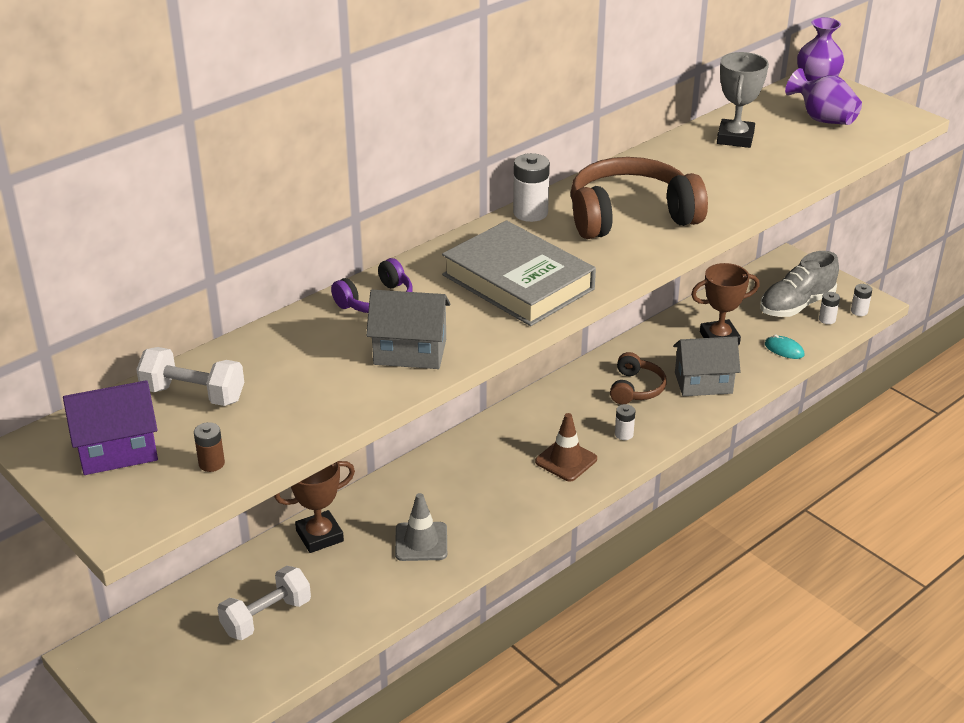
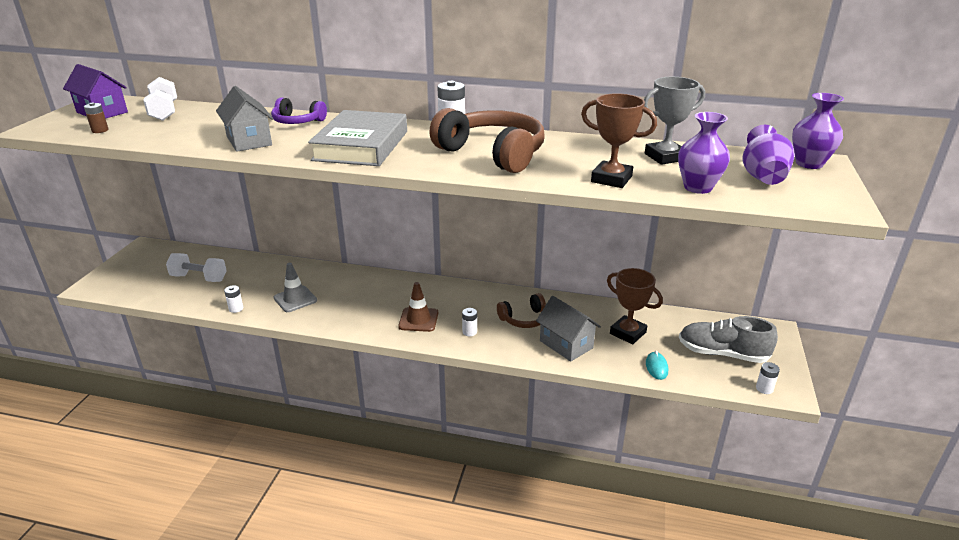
camera: 55 degrees right, 5 degrees down
(319, 536) = (276, 268): brown trophy -> brown trophy (611, 179)
(814, 155) = (698, 187): none -> purple vase
(827, 319) = (727, 375): white battery -> white battery (236, 308)

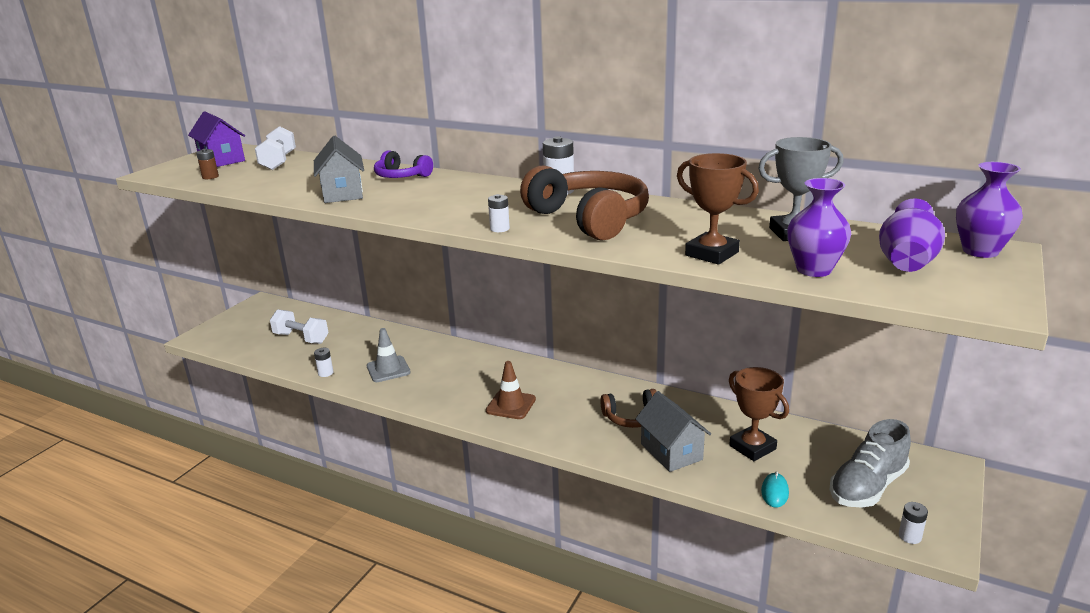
camera: 15 degrees right, 5 degrees down
(361, 146) = (452, 203): grey book -> none
(469, 332) = (563, 424): white battery -> white battery (499, 229)
(722, 354) = (867, 486): grey shoe -> grey shoe turned 75 degrees counterclockwise

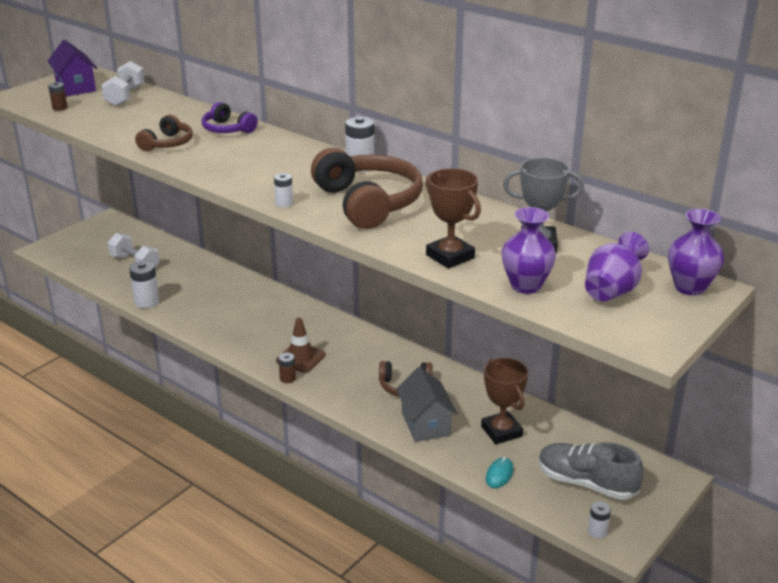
camera: 10 degrees right, 5 degrees up
(325, 373) = (147, 302): white battery -> white battery, size x1.71
(342, 193) = (167, 143): grey house -> brown headphones
(388, 369) = (203, 306): grey traffic cone -> none
(505, 427) = (287, 378): none -> brown battery
(867, 486) = (586, 483): grey shoe -> grey shoe turned 60 degrees clockwise

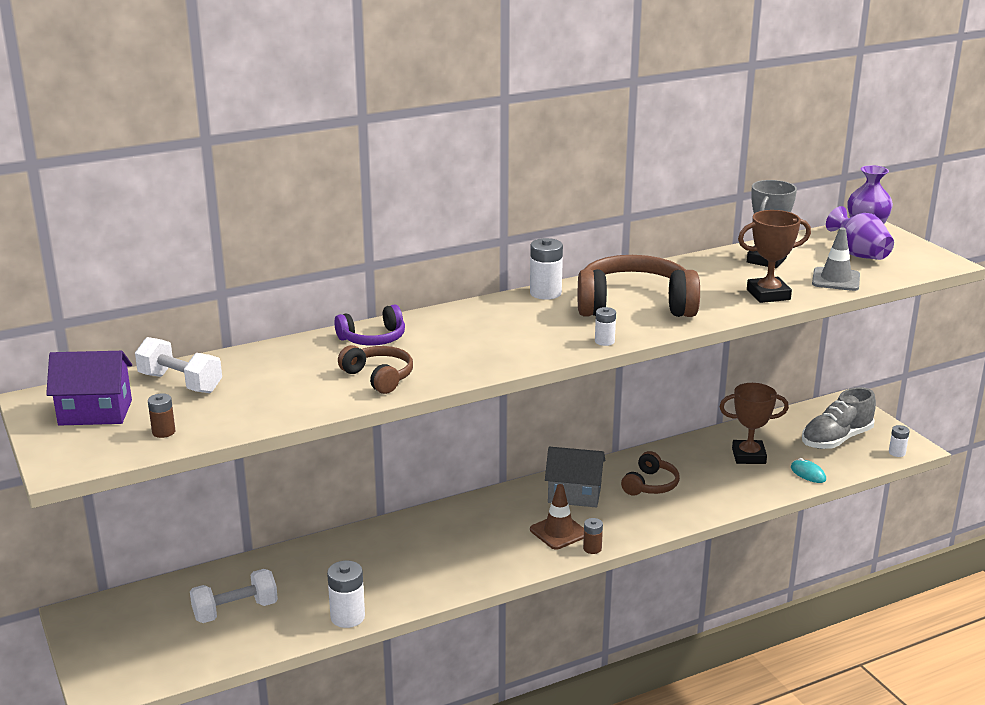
camera: 65 degrees left, 5 degrees down
(425, 424) = (717, 489): grey house -> grey house (574, 495)
(526, 286) = (835, 279): purple vase -> grey traffic cone

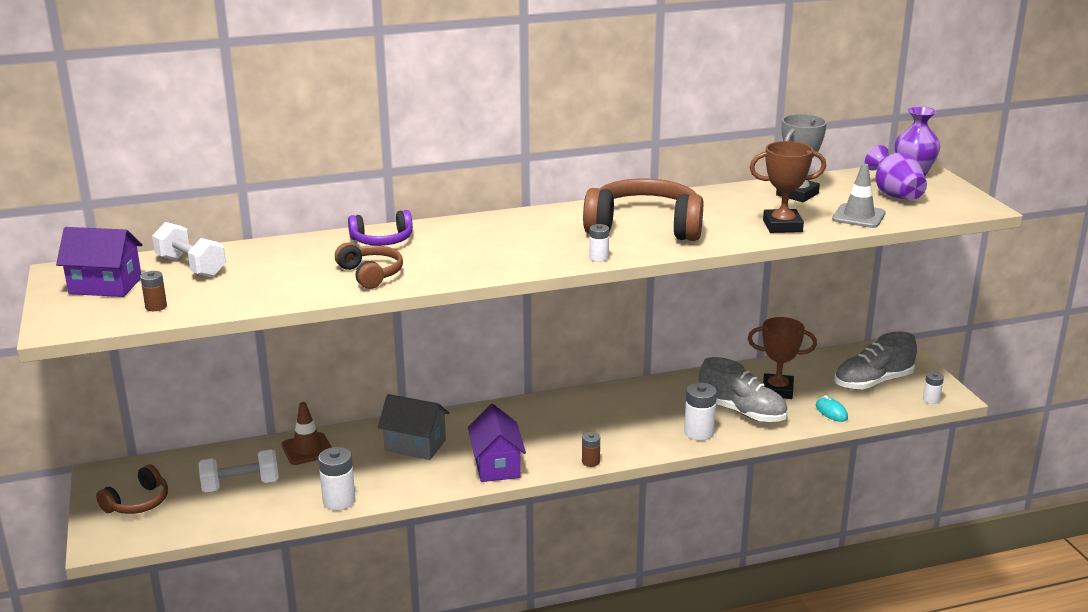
camera: 10 degrees right, 0 degrees up
(498, 562) = (496, 465): none -> purple house
(545, 293) = (564, 211): white battery -> white battery (699, 432)
(559, 532) = (564, 444): brown traffic cone -> brown traffic cone (307, 449)
(574, 495) = (592, 411): grey house -> grey house (415, 445)
(650, 485) = (669, 408): brown headphones -> brown headphones (138, 502)
(722, 481) = (741, 412): none -> grey shoe

